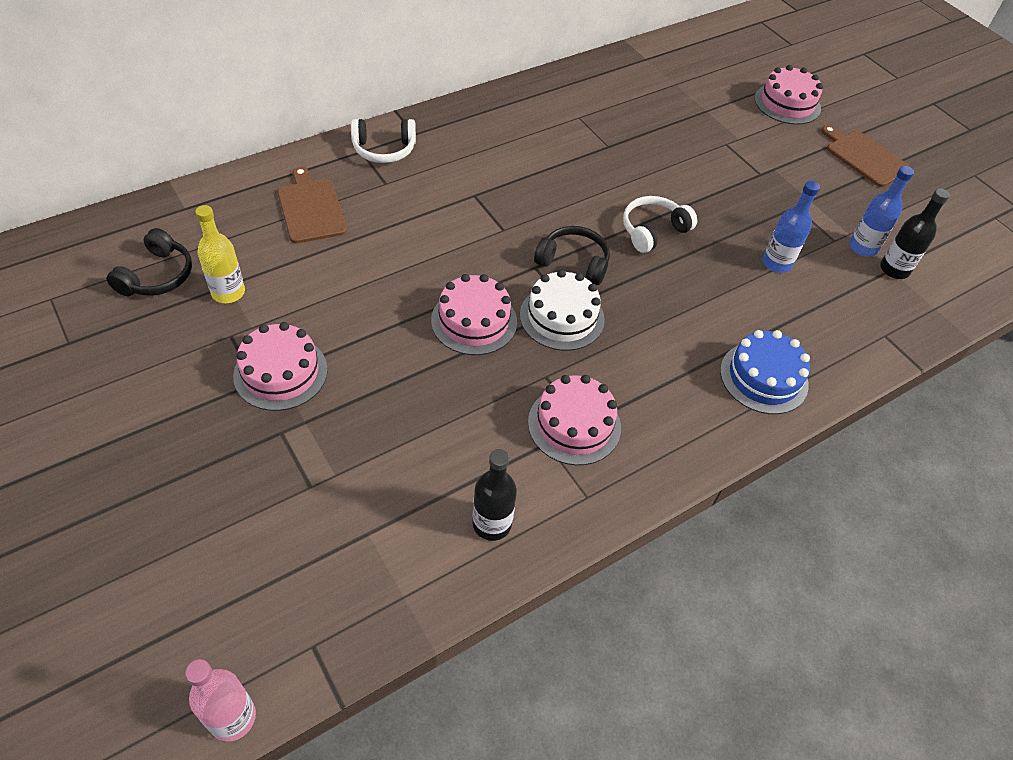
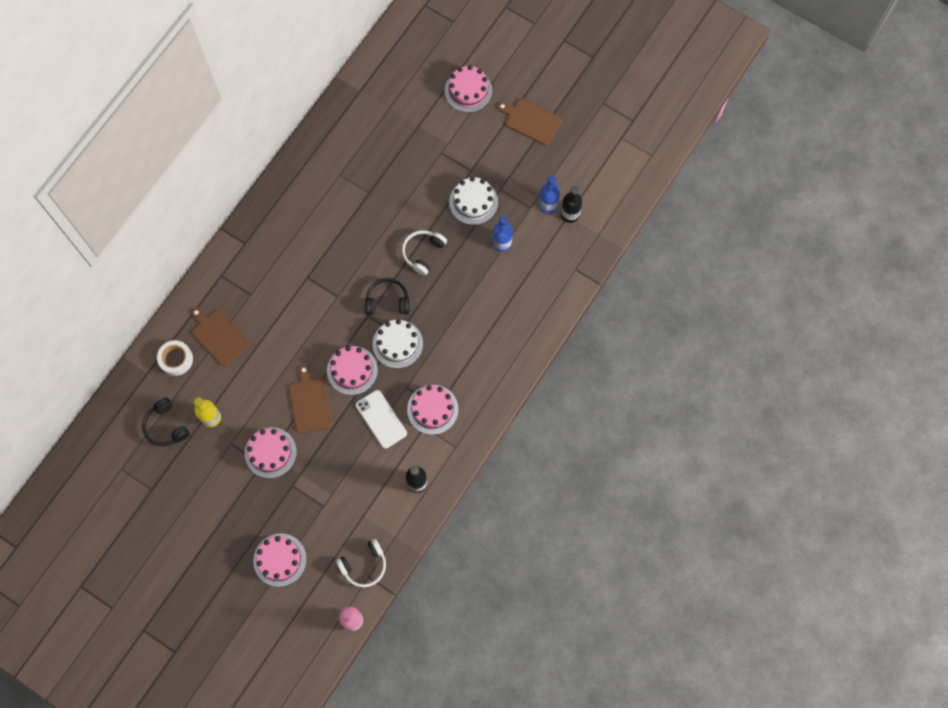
camera: 20 degrees left, 20 degrees up
(157, 276) = (166, 426): black headphones -> black headphones turned 150 degrees clockwise
(179, 538) = (280, 560): none -> pink cake
(234, 209) = (176, 359): none -> white tape
(384, 149) = (234, 267): white headphones -> white headphones (364, 565)
(384, 335) = (310, 403): none -> brown cutting board
(482, 402) = (381, 419): none -> white phone
(751, 205) = (473, 202): none -> white cake
(763, 377) = (518, 331): blue cake -> none

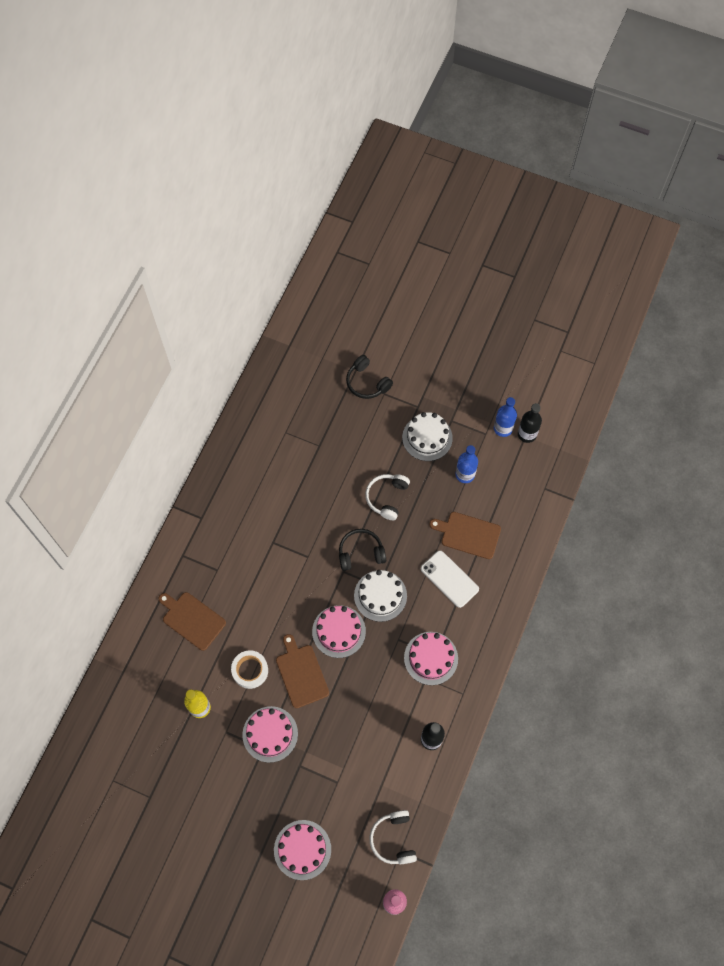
camera: 10 degrees left, 5 degrees down
(166, 426) = (153, 725): black headphones -> black headphones (367, 382)
(176, 359) = (151, 651): white tape -> white tape (250, 670)
(364, 565) = (393, 839): white headphones -> white headphones turned 120 degrees clockwise
(381, 419) = (379, 678): white phone -> white phone (449, 579)
(468, 91) = (398, 328): pink cake -> none
(531, 121) = (467, 348): brown cutting board -> brown cutting board (468, 534)

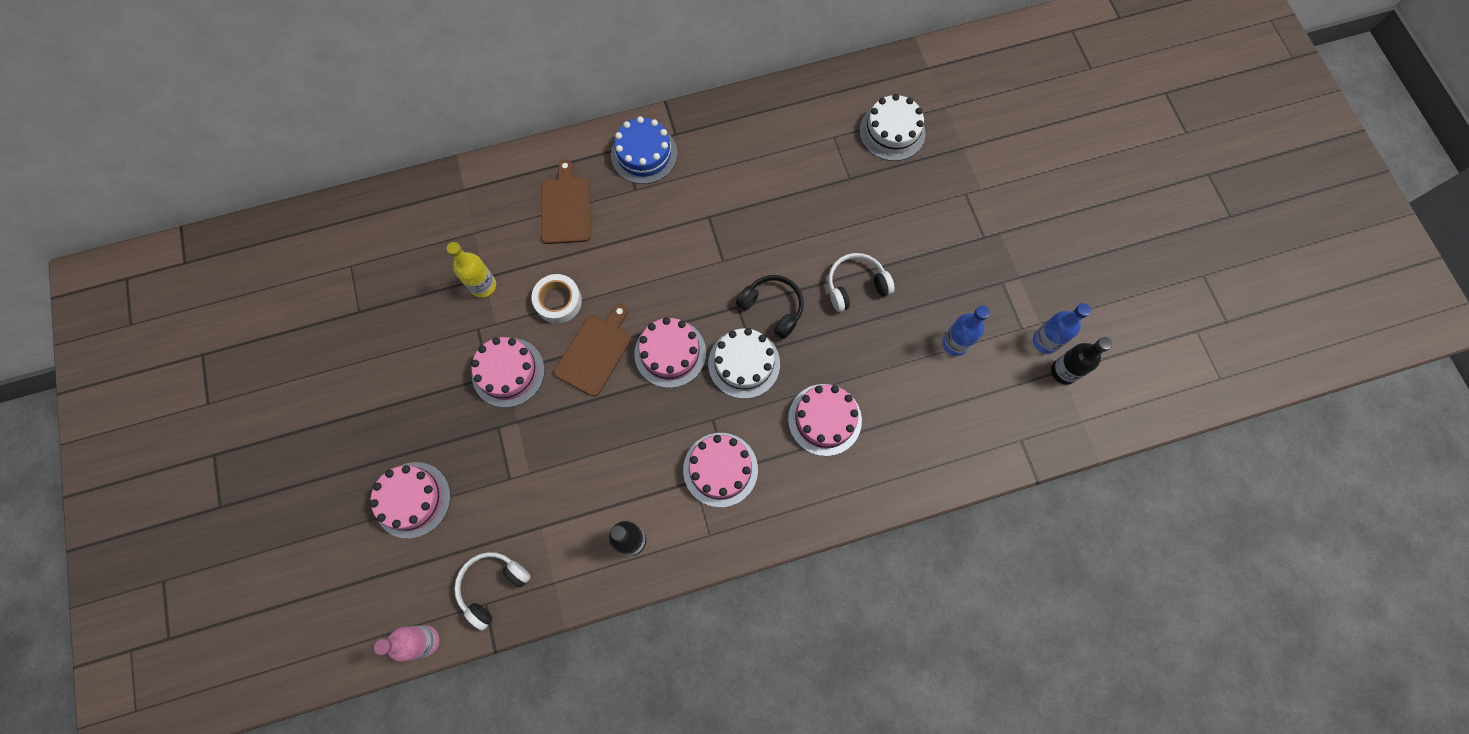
camera: 50 degrees right, 5 degrees up
(198, 546) = (644, 154): none -> blue cake
(367, 382) = (961, 168): black headphones -> none
(427, 438) = (959, 273): white cake -> white cake (892, 131)
(449, 579) = (824, 419): white phone -> pink cake
(468, 534) = (891, 400): brown cutting board -> none

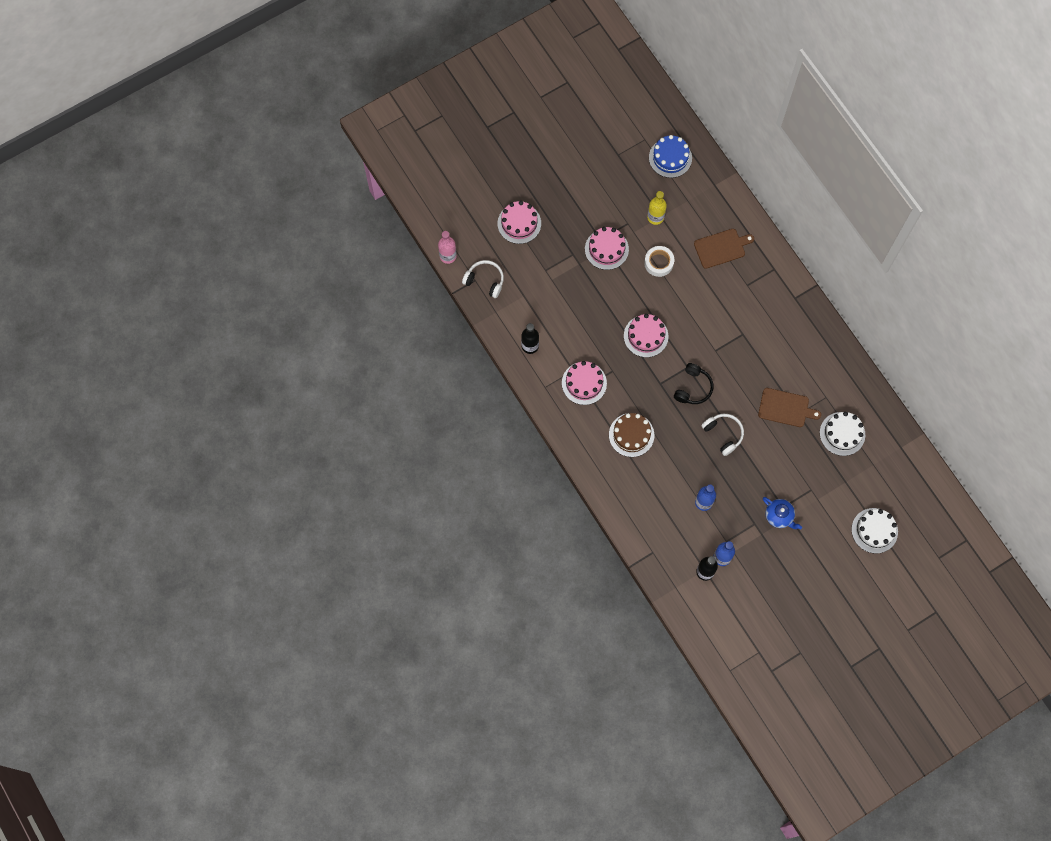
camera: 75 degrees right, 0 degrees up
(595, 352) = (633, 293): brown cutting board -> brown cutting board (785, 408)
(644, 154) = (774, 283): blue cake -> blue cake (670, 158)
(744, 363) = (652, 380): white cake -> white cake (874, 530)
(824, 419) = (631, 435): pink cake -> brown cake
(997, 246) = (779, 516): none -> blue teapot

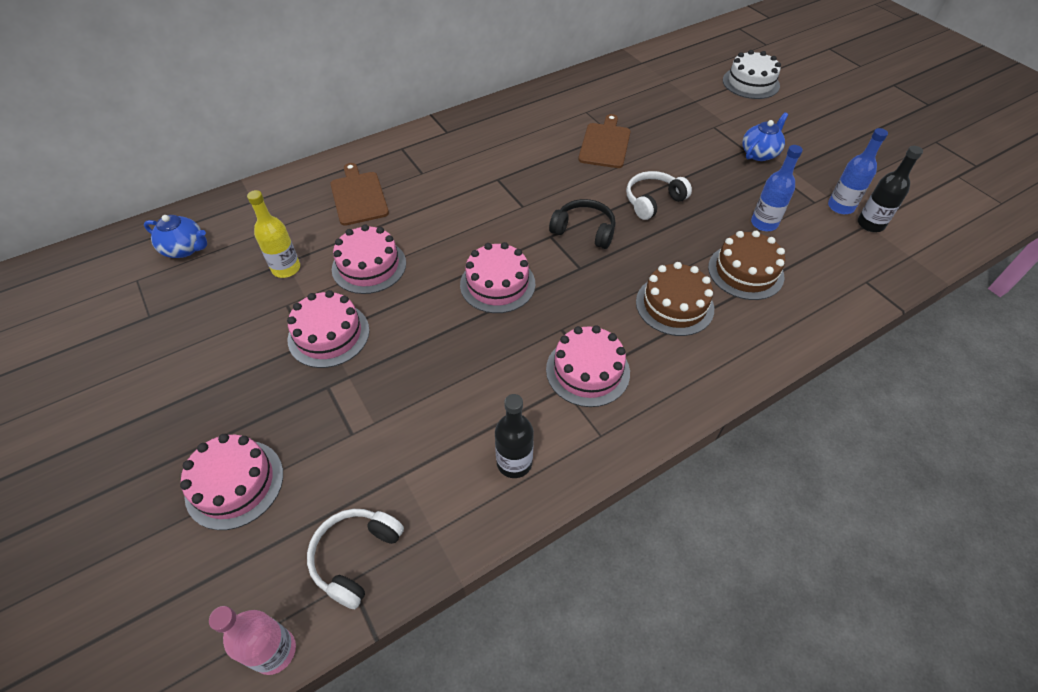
camera: 90 degrees left, 20 degrees down
(658, 263) = (369, 266): white tape -> pink cake
(659, 481) = (745, 271): none -> brown cake
(670, 158) = (185, 249): blue cake -> blue teapot
(842, 433) = (633, 101): white cake -> none

